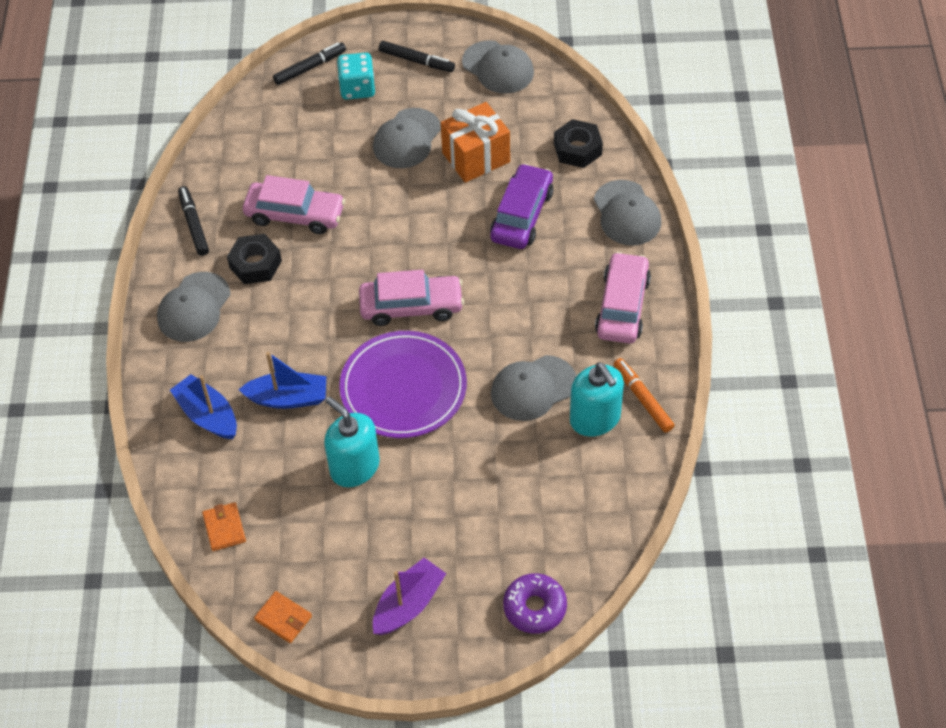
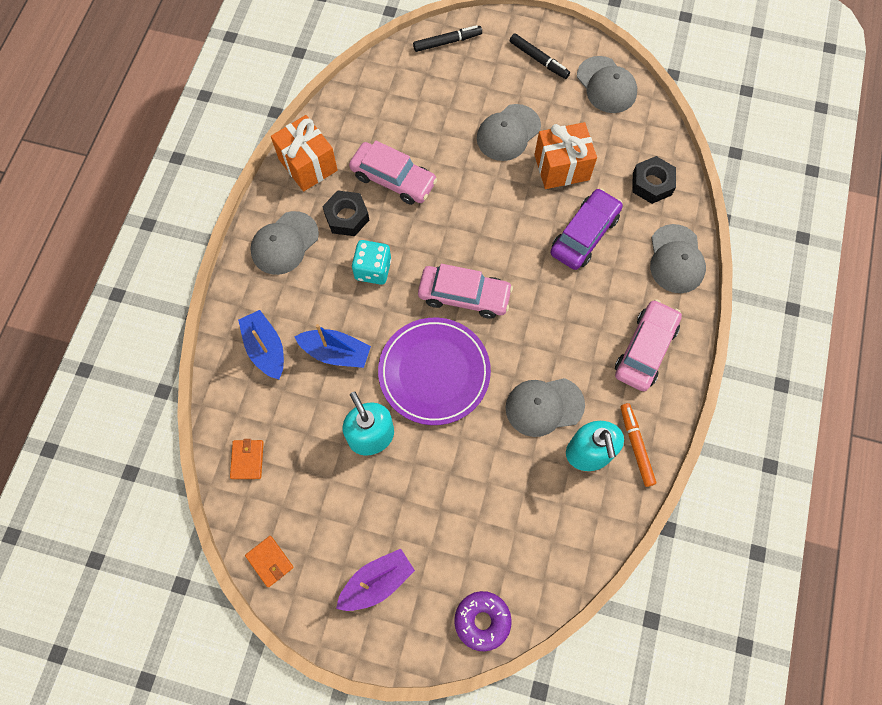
camera: 15 degrees right, 15 degrees up
(194, 224) = (308, 165): black marker -> orange gift
(357, 88) = (481, 72): turquoise dice -> turquoise dice (373, 269)

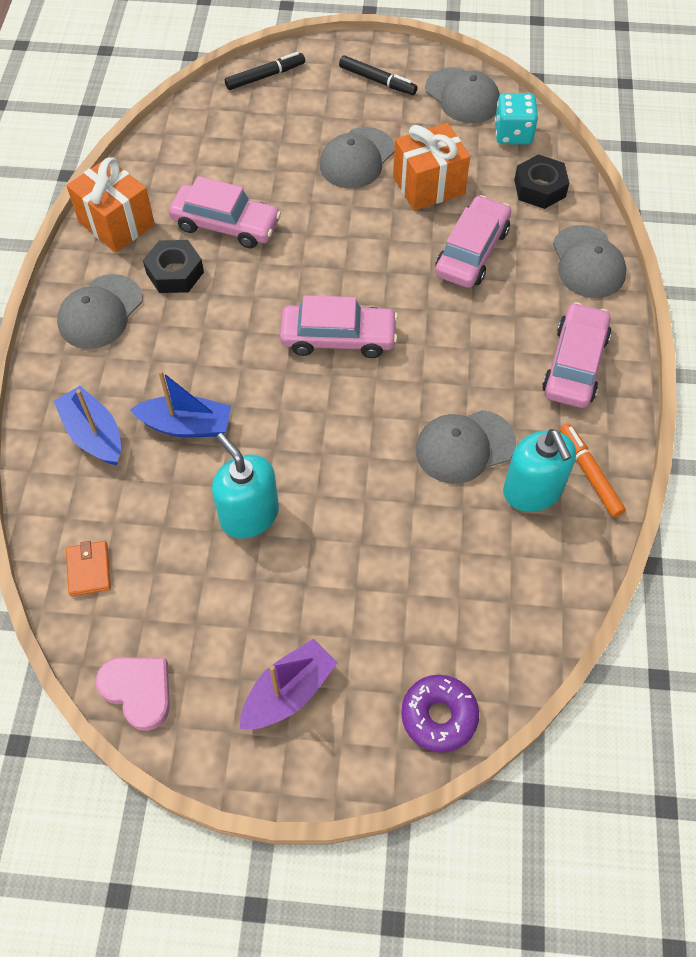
camera: 10 degrees left, 10 degrees down
(270, 561) = (138, 691): orange wallet -> pink heart
(373, 269) = (218, 325): turquoise dice -> turquoise dice (513, 134)
(434, 372) = (317, 429): purple plate -> none
(584, 234) = (472, 252): purple car -> pink car

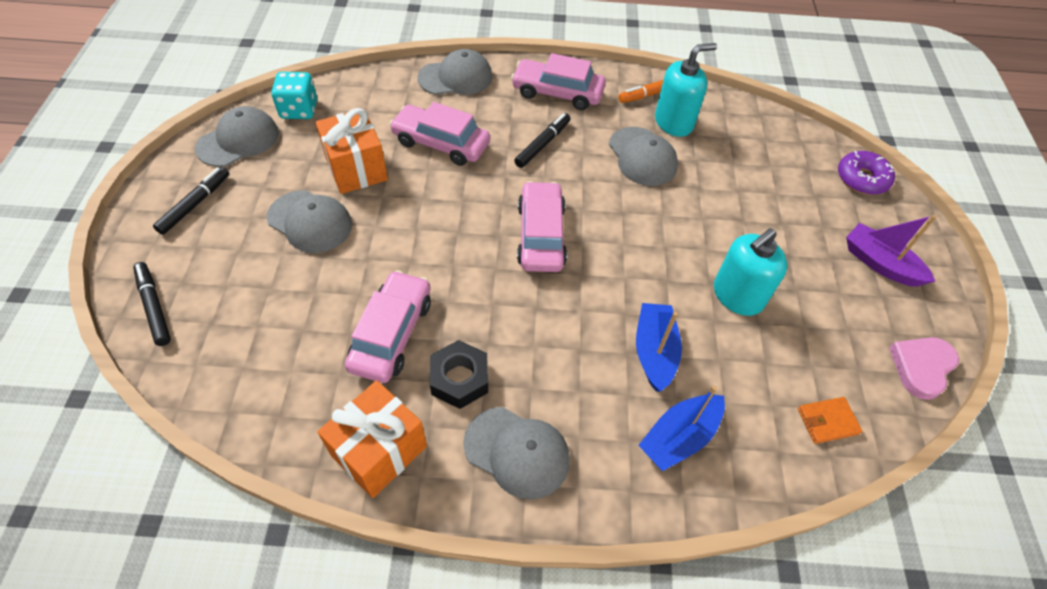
camera: 95 degrees left, 5 degrees down
(478, 345) = (543, 144): none -> black marker
(539, 188) = (370, 98): black nut -> none

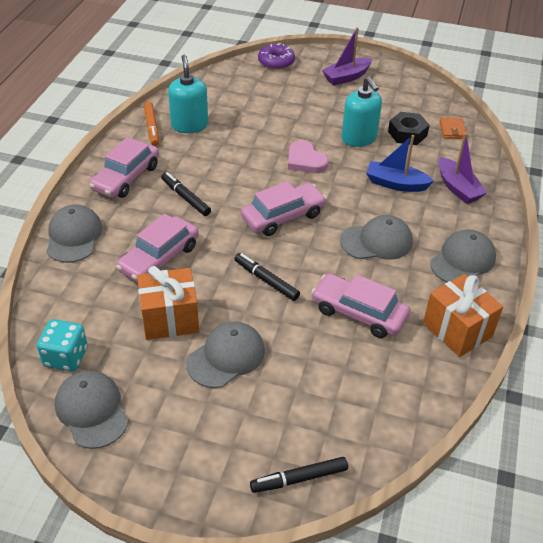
camera: 75 degrees left, 10 degrees down
(195, 204) = (174, 448): black marker -> black marker (266, 280)
(459, 379) = (404, 280): black nut -> black nut (407, 133)
(541, 235) = (283, 216): pink car -> pink car turned 135 degrees clockwise
(642, 157) = (220, 149): grey cap -> grey cap (377, 241)
(679, 437) = (457, 188): blue boat -> purple boat
(921, 367) = (421, 87): pink heart -> pink heart (305, 161)

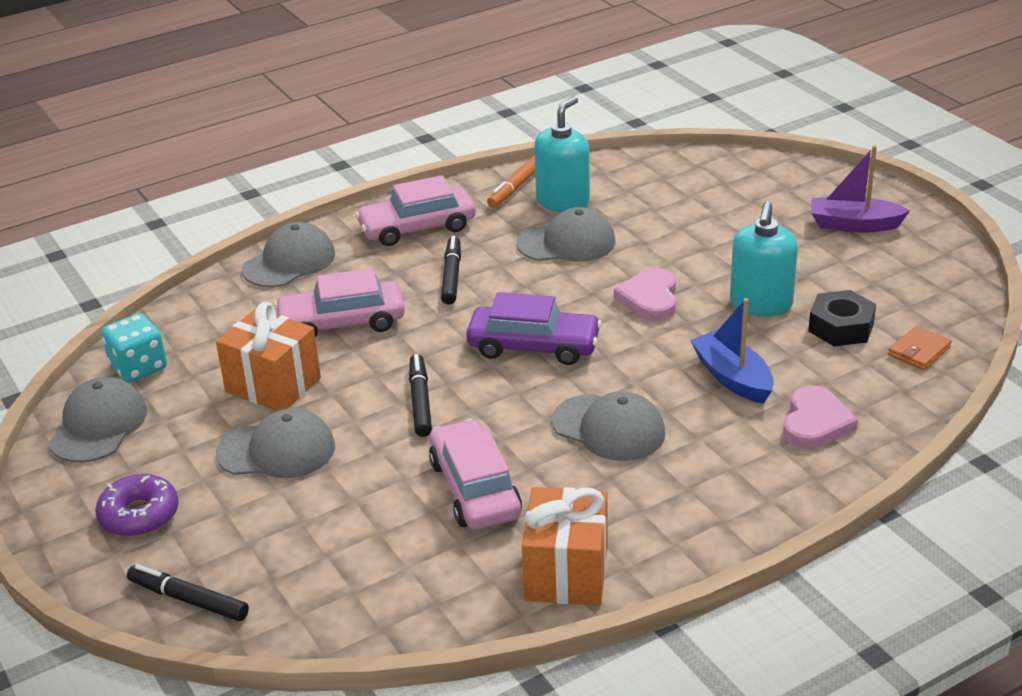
camera: 45 degrees right, 10 degrees down
(276, 62) = (778, 170): purple donut -> purple donut (139, 515)
(283, 216) = (533, 346): pink car -> purple car
(457, 188) = (815, 423): purple boat -> pink heart
(463, 260) = (691, 505): grey cap -> grey cap (566, 243)

